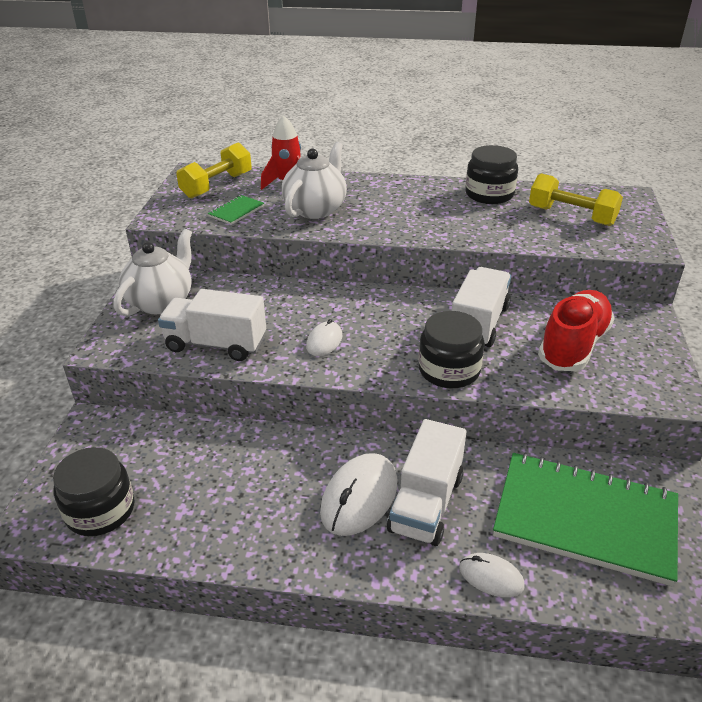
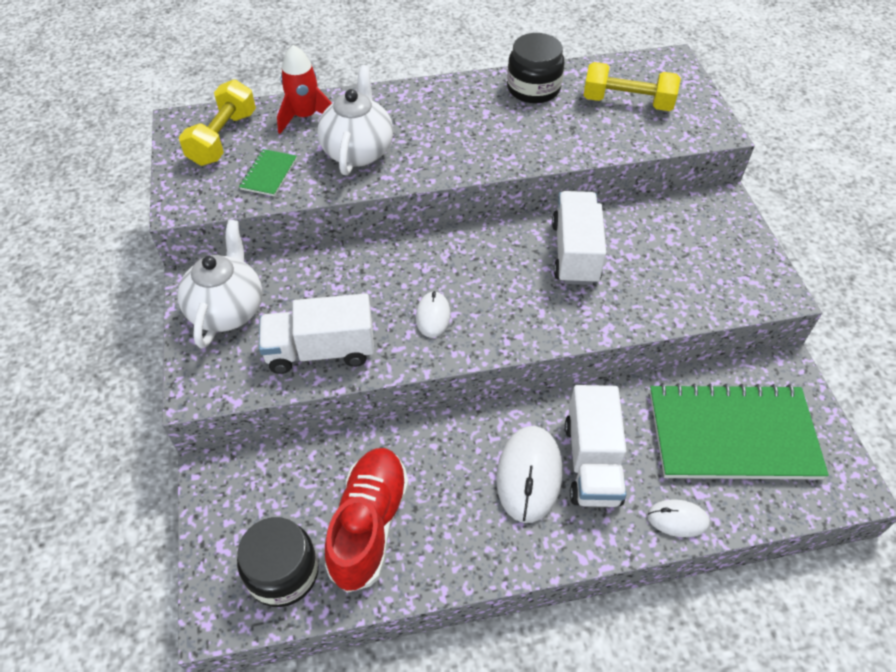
camera: 20 degrees left, 15 degrees up
(449, 370) = (571, 319): black jar -> none
(573, 345) = (672, 257): red shoe -> red shoe (369, 525)

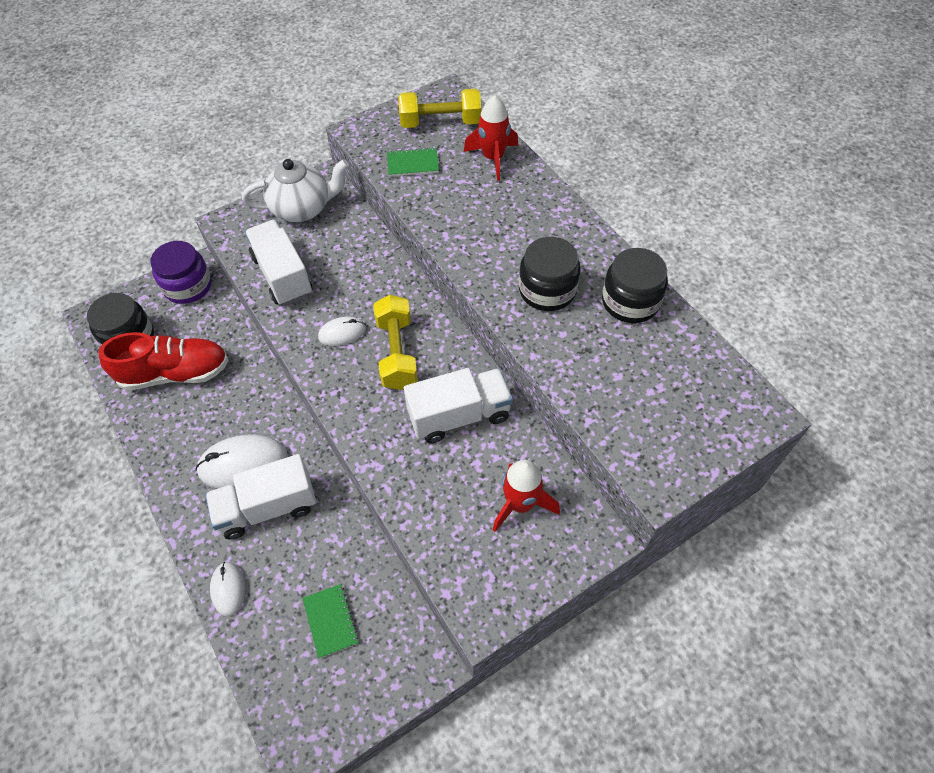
camera: 70 degrees right, 5 degrees up
(234, 486) = (188, 286): none -> purple jar
(358, 151) = (468, 206): white teapot -> none
(495, 131) = (547, 290): none -> black jar
(627, 102) = (657, 388): yellow dumbbell -> yellow dumbbell (397, 353)
(681, 239) = (520, 504): none -> red rocket
(732, 435) = (330, 621): green notebook -> green notebook, size x0.41

